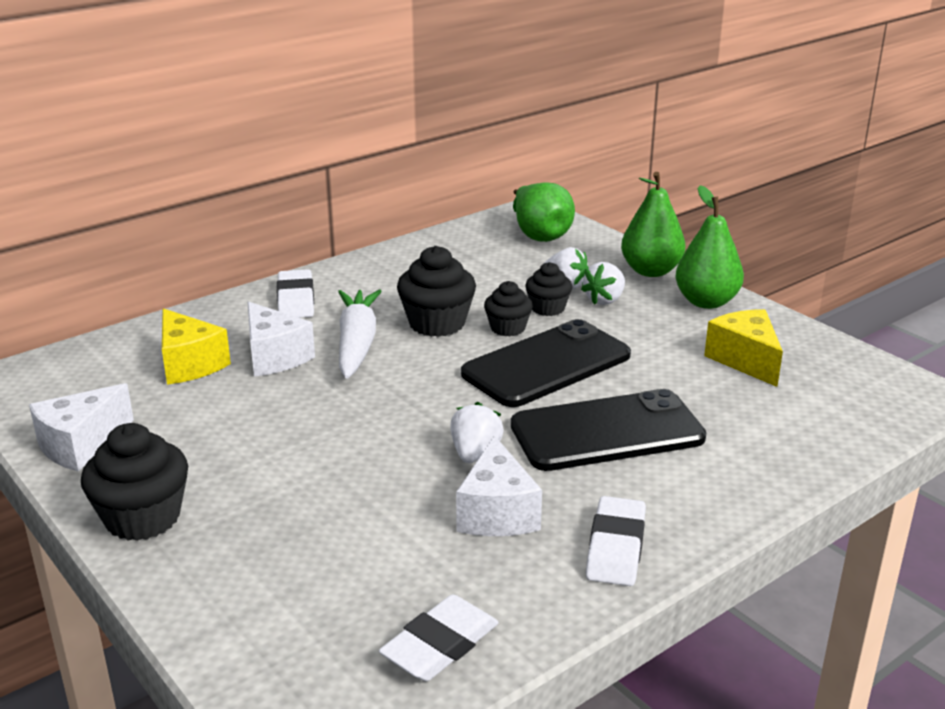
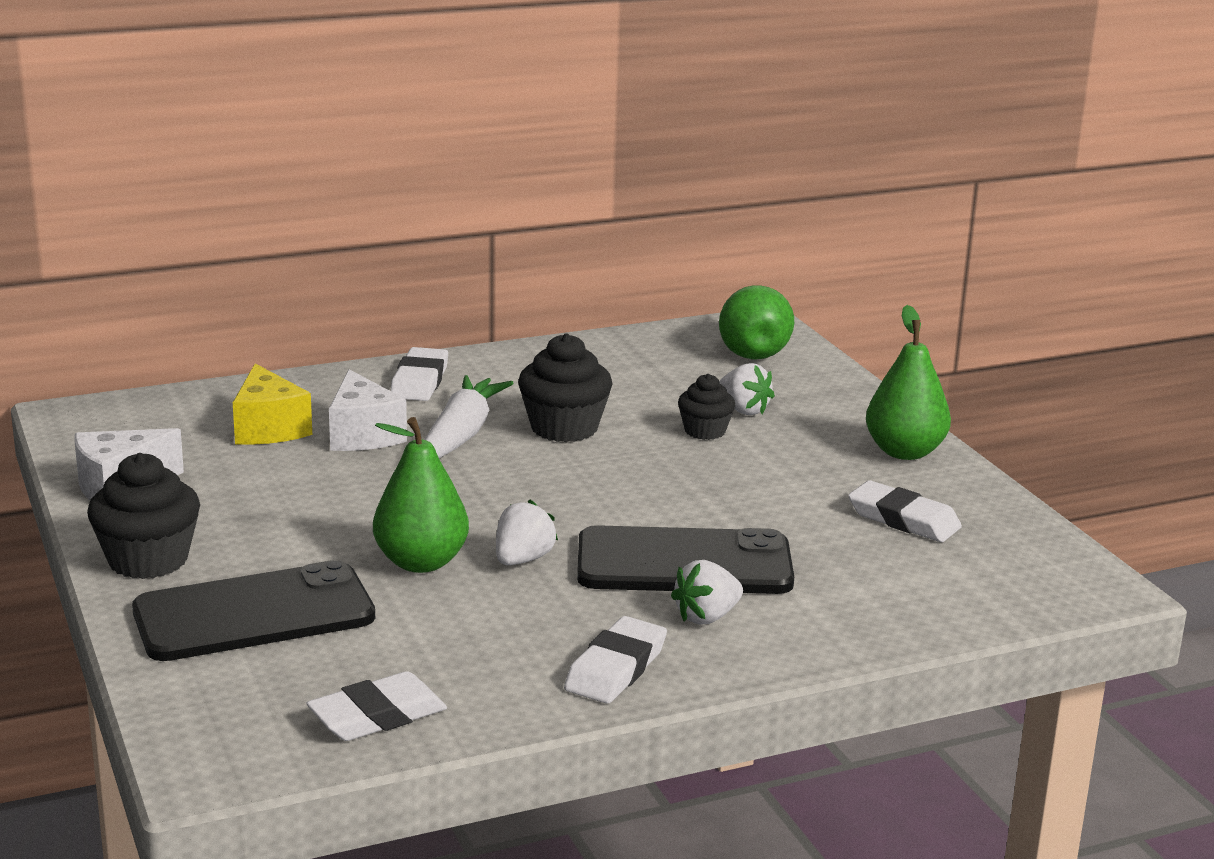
camera: 15 degrees right, 5 degrees down
(497, 512) = (510, 616): white cheese -> none
(507, 328) = (643, 445): black cupcake -> none
(547, 365) = (662, 488): black phone -> black phone (254, 614)
(604, 300) = (780, 432): white strawberry -> white strawberry (707, 617)
(651, 271) = (861, 409): green pear -> green pear (421, 562)
(745, 360) = (903, 519): yellow cheese -> white eraser

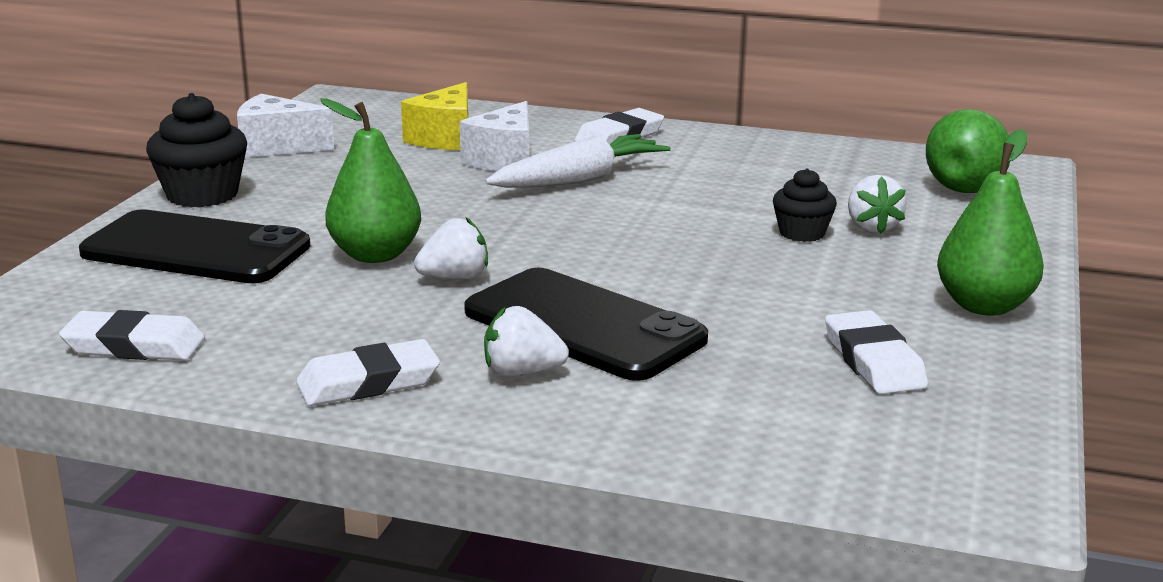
camera: 40 degrees right, 0 degrees up
(564, 428) = (676, 197): black cupcake -> none

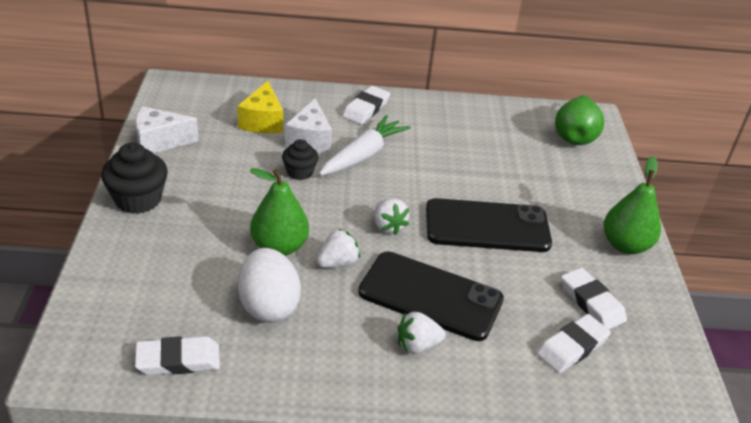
camera: 20 degrees left, 15 degrees up
(196, 250) = (165, 258): black phone -> black phone (487, 226)
(312, 309) = (268, 306): none -> white egg
(368, 382) = (337, 370): white eraser -> white eraser (572, 347)
(802, 233) = (508, 192): black cupcake -> black cupcake (299, 172)
(872, 227) = (542, 182): white strawberry -> white strawberry (388, 226)

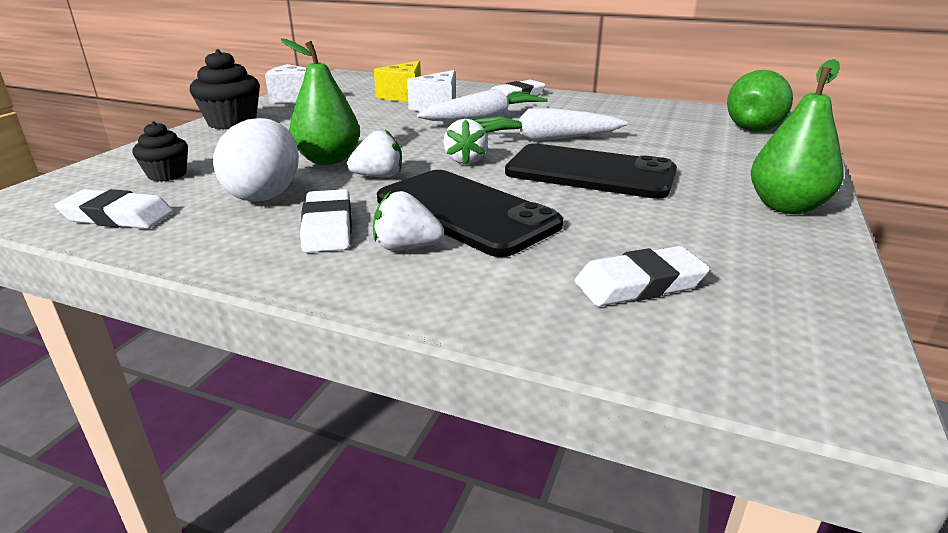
camera: 25 degrees right, 10 degrees down
(299, 172) = (406, 122): black cupcake -> black cupcake (167, 175)
(431, 182) = (545, 139): none -> white carrot
(591, 302) = (701, 247): white eraser -> white eraser (328, 227)

